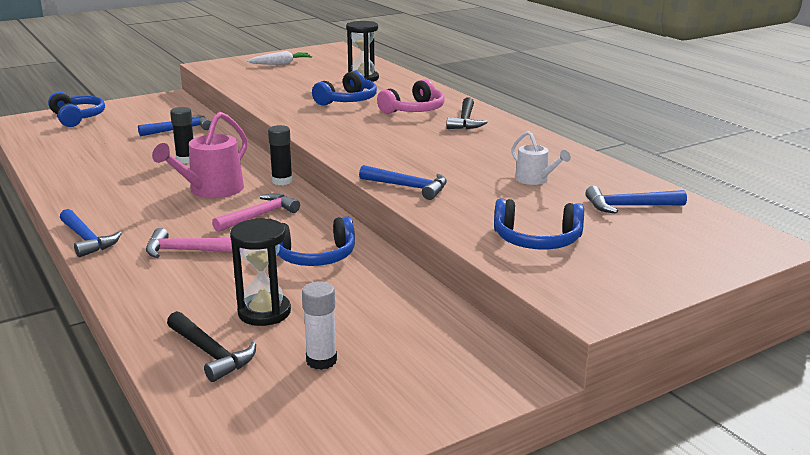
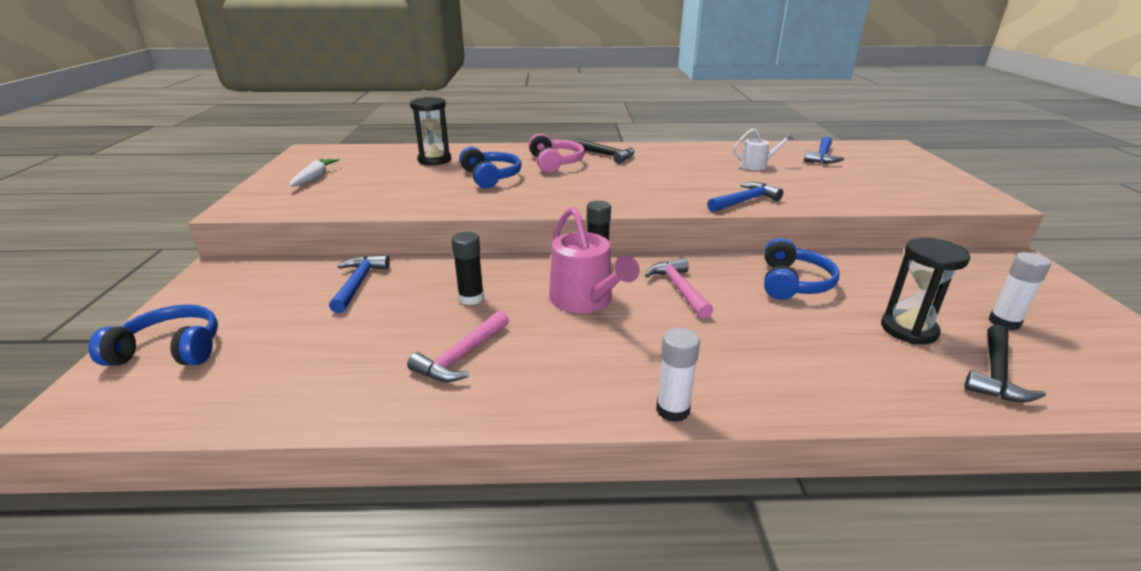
camera: 60 degrees left, 5 degrees up
(87, 239) = (672, 410): blue hammer -> white glue stick
(188, 251) = (747, 344): pink hammer -> pink hammer (462, 356)
(211, 353) = (996, 373): black hammer -> black hammer turned 135 degrees clockwise
(537, 240) = (873, 189): blue headphones -> none

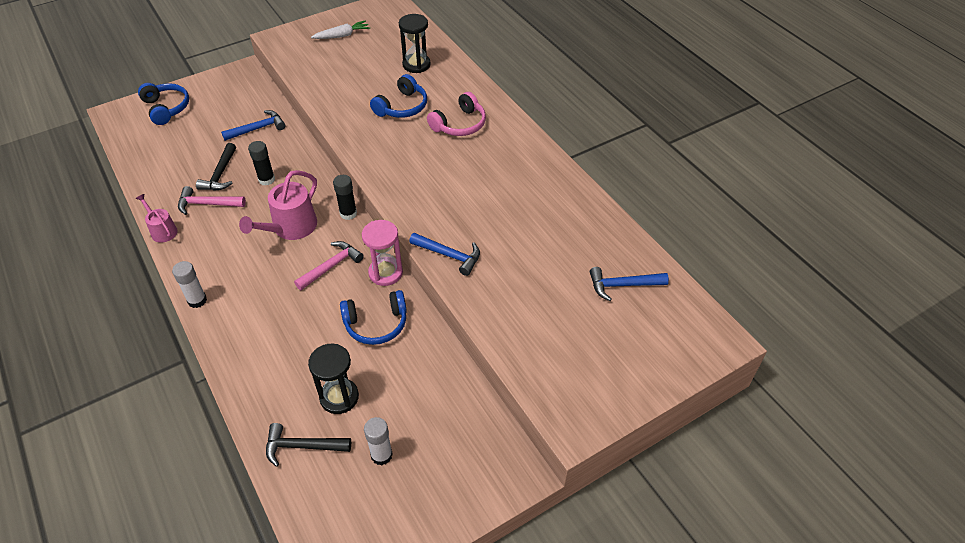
camera: 60 degrees right, 20 degrees up
(472, 416) = (162, 230): none -> pink watering can
(606, 155) = (503, 144): black hammer -> black hammer (220, 174)
(713, 261) = (385, 273): none -> pink hourglass
(757, 165) = (552, 244): white watering can -> none

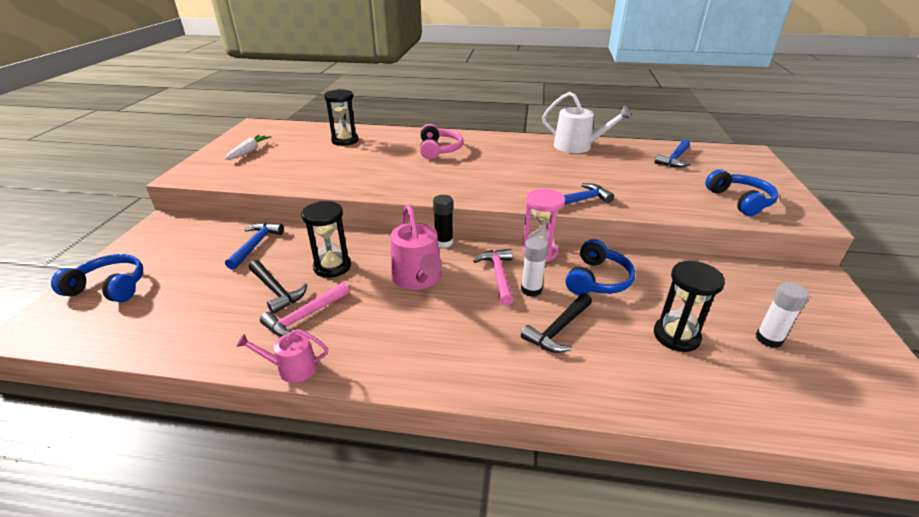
camera: 50 degrees left, 15 degrees down
(197, 300) = (442, 384): white glue stick -> white glue stick (531, 290)
(266, 179) = (332, 267): black glue stick -> black hourglass
(302, 446) = (732, 387): black hammer -> black hammer (558, 329)
(402, 107) = (381, 160): blue headphones -> blue headphones (740, 201)
(572, 204) = (577, 146): none -> white watering can

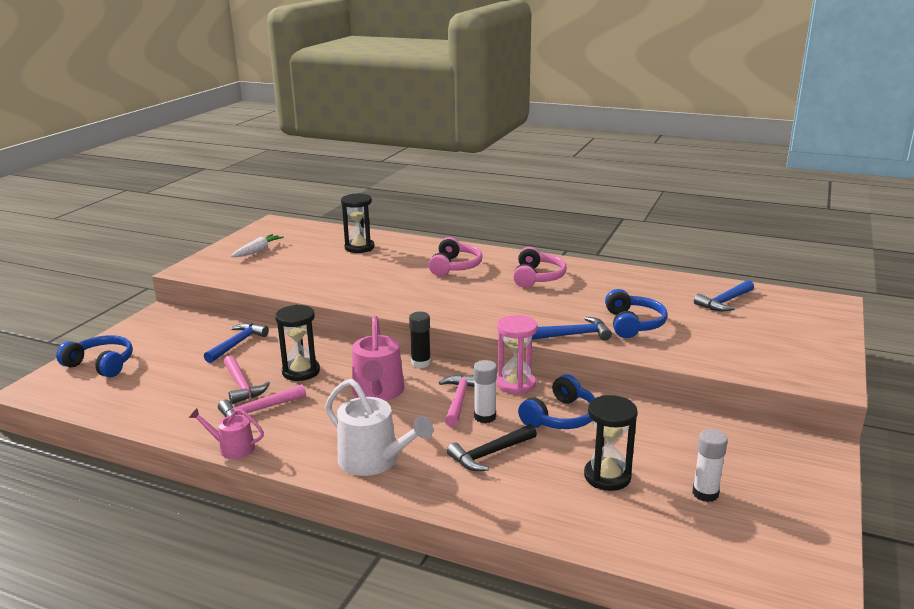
camera: 15 degrees right, 10 degrees down
(276, 291) = (242, 386): black hammer -> pink hammer
(514, 153) = (537, 277): none -> pink headphones
(577, 146) = (616, 277): white watering can -> white watering can (374, 460)
(740, 201) = (763, 354): blue headphones -> blue headphones (633, 324)

